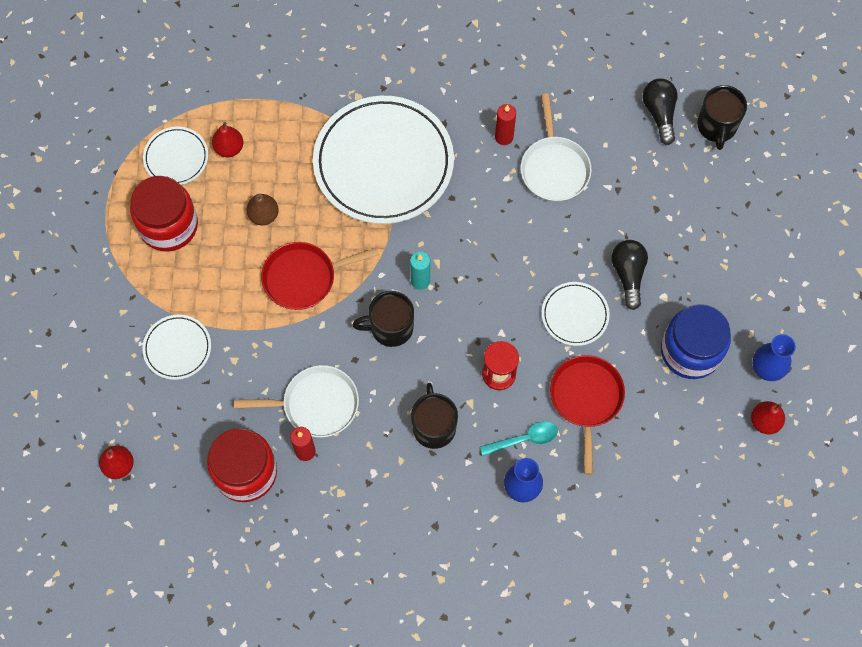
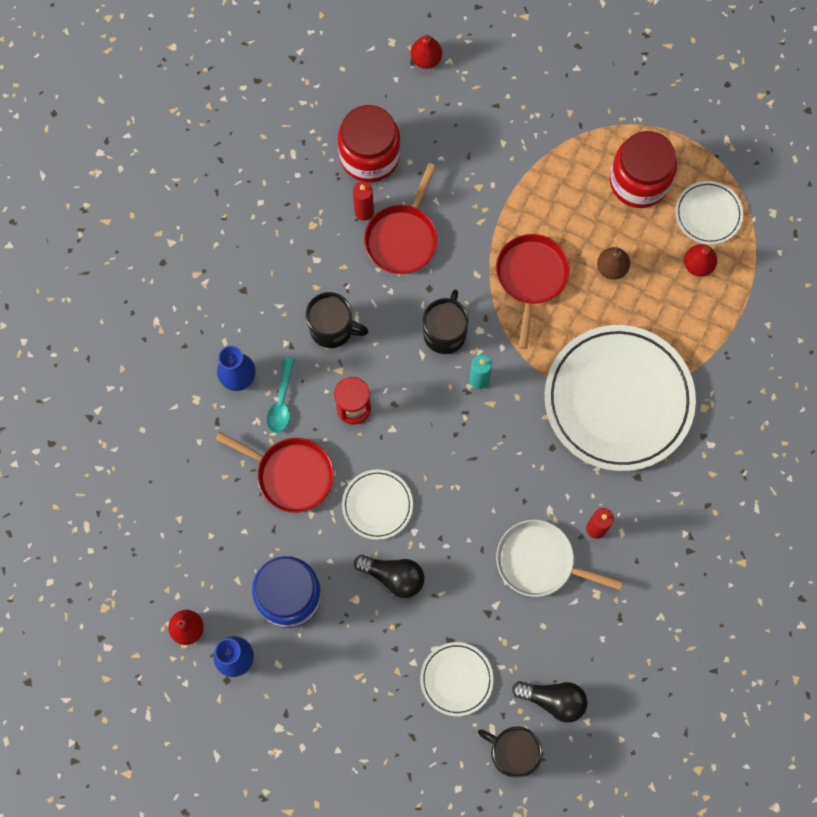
camera: 115 degrees right, 5 degrees up
(177, 348) = (512, 144): white plate -> white plate (456, 679)
(316, 404) = (402, 238): white pan -> red pan

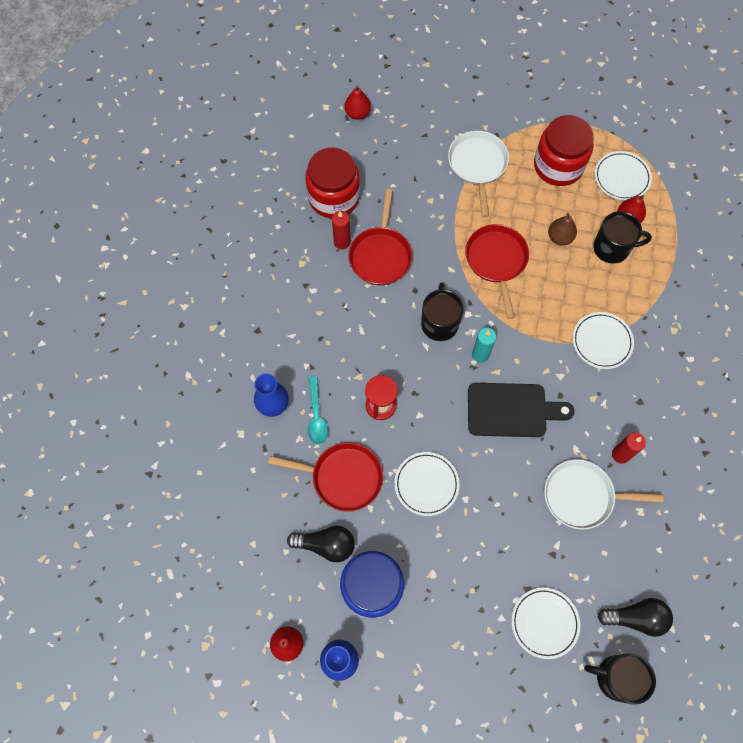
camera: 15 degrees left, 5 degrees down
(333, 329) = (343, 343): black mug -> black mug (612, 248)
(393, 576) = (460, 544): black light bulb -> black light bulb (326, 545)
(494, 450) = (512, 410): none -> black cutting board
(545, 158) = (477, 165): none -> white pan
(618, 400) = (602, 341): white plate -> white plate, size x0.46

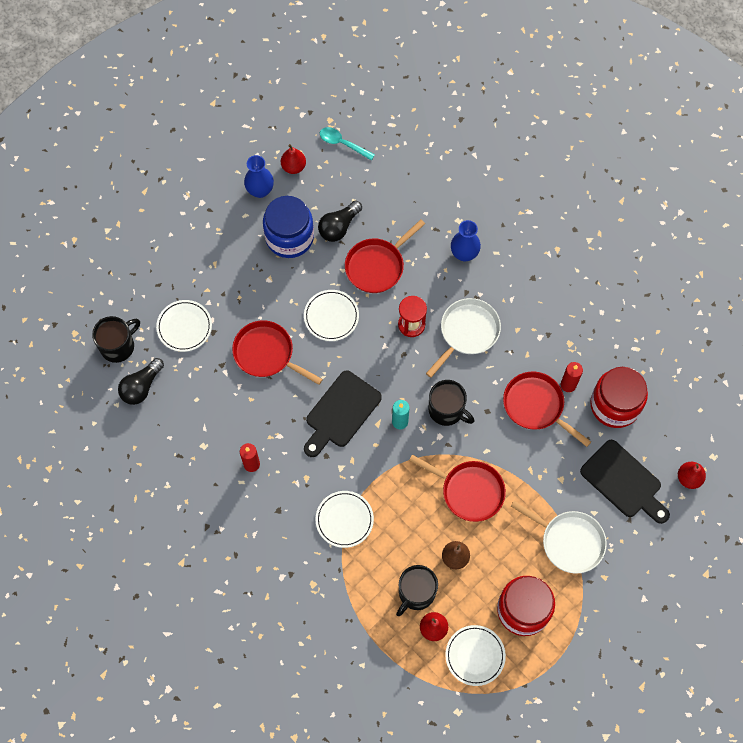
camera: 125 degrees right, 0 degrees up
(316, 416) = (435, 277): turquoise spoon -> turquoise spoon (343, 143)
(396, 155) = (624, 482): none -> black cutting board
(509, 518) = (267, 354): none -> red pan
(582, 496) = (244, 414): white pan -> white pan (467, 332)

